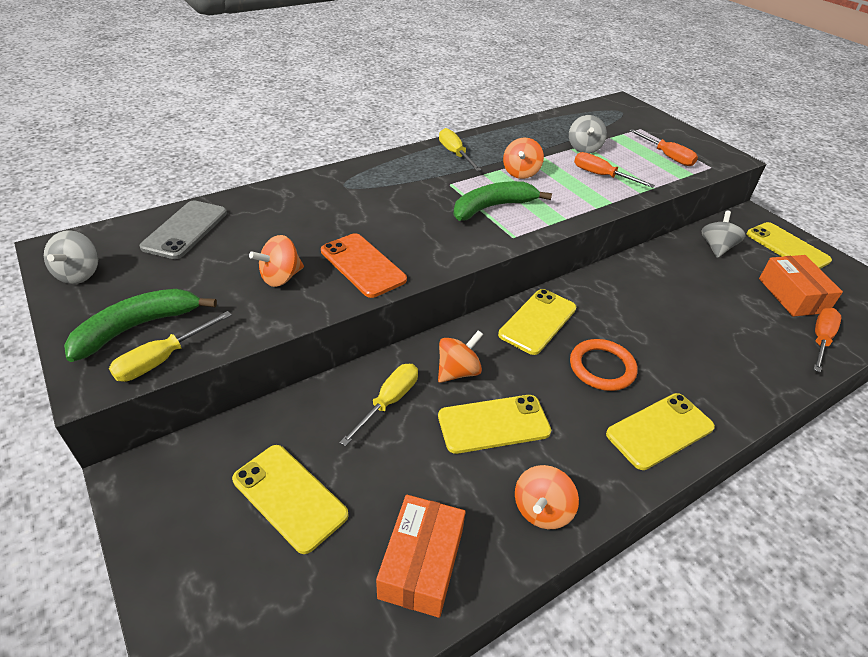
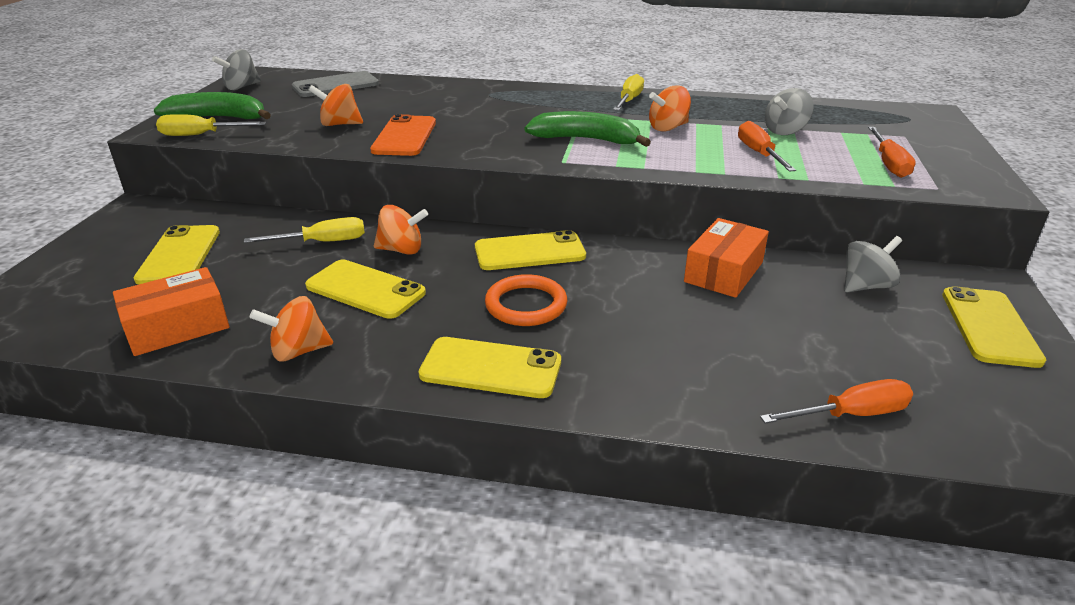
camera: 45 degrees right, 10 degrees down
(792, 295) = (896, 364): orange box -> orange box (724, 272)

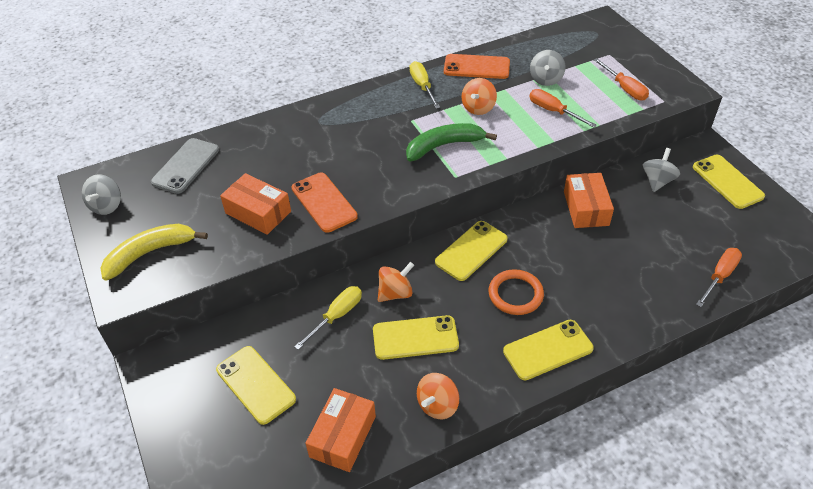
camera: 35 degrees left, 15 degrees up
(201, 135) = (168, 280): yellow screwdriver -> none
(219, 118) = (149, 253): green banana -> yellow banana
(339, 124) = (258, 212): orange spinning top -> orange box
(711, 104) = (476, 67): none -> orange phone

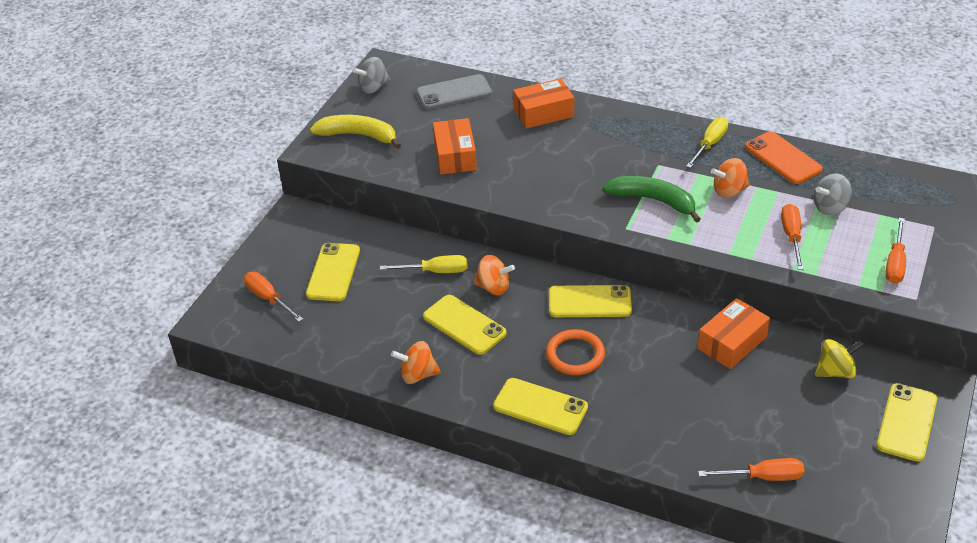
camera: 50 degrees right, 5 degrees down
(229, 455) = (268, 298): none -> orange screwdriver
(324, 202) = (506, 179): orange phone -> none
(343, 436) = (339, 342): orange box -> orange box (543, 113)
(657, 181) = (836, 371): grey spinning top -> yellow spinning top

